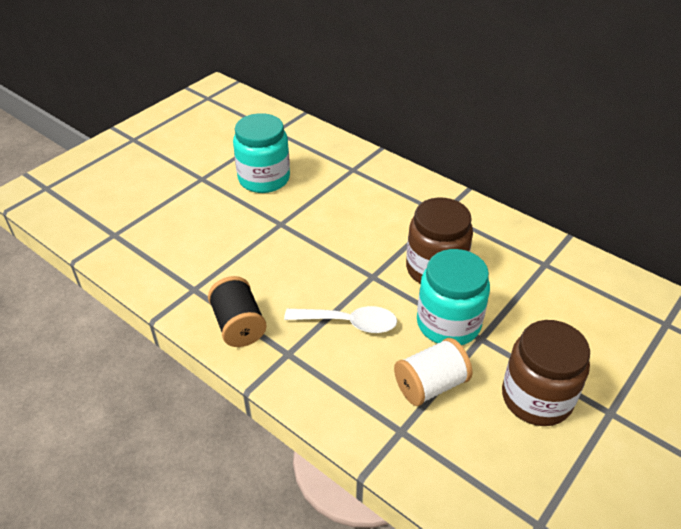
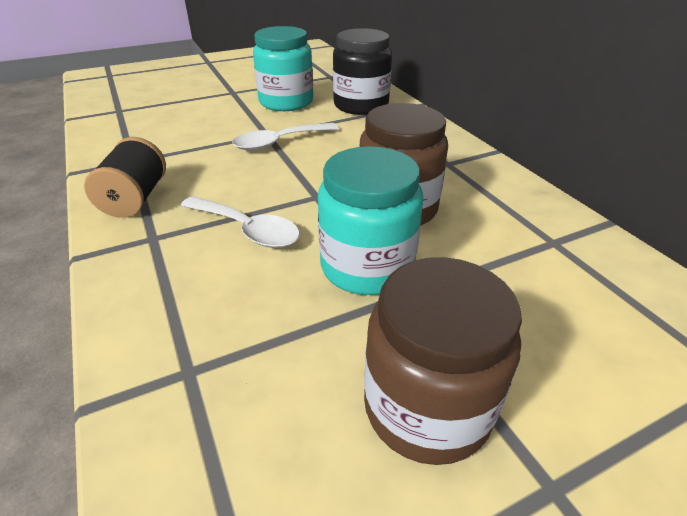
camera: 25 degrees right, 5 degrees down
(299, 230) = (279, 142): none -> white spoon
(332, 165) = (361, 105): none -> black jar
(430, 385) = (281, 328): white spool -> none

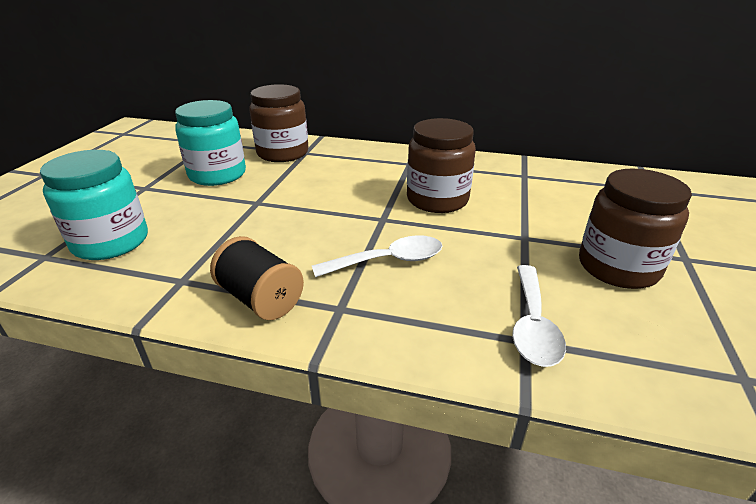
camera: 50 degrees left, 5 degrees down
(279, 142) = (281, 202): white spoon -> white spoon (532, 325)
(361, 105) = (282, 153): black jar -> brown jar
(367, 266) = (485, 234): turquoise jar -> turquoise jar (111, 242)

